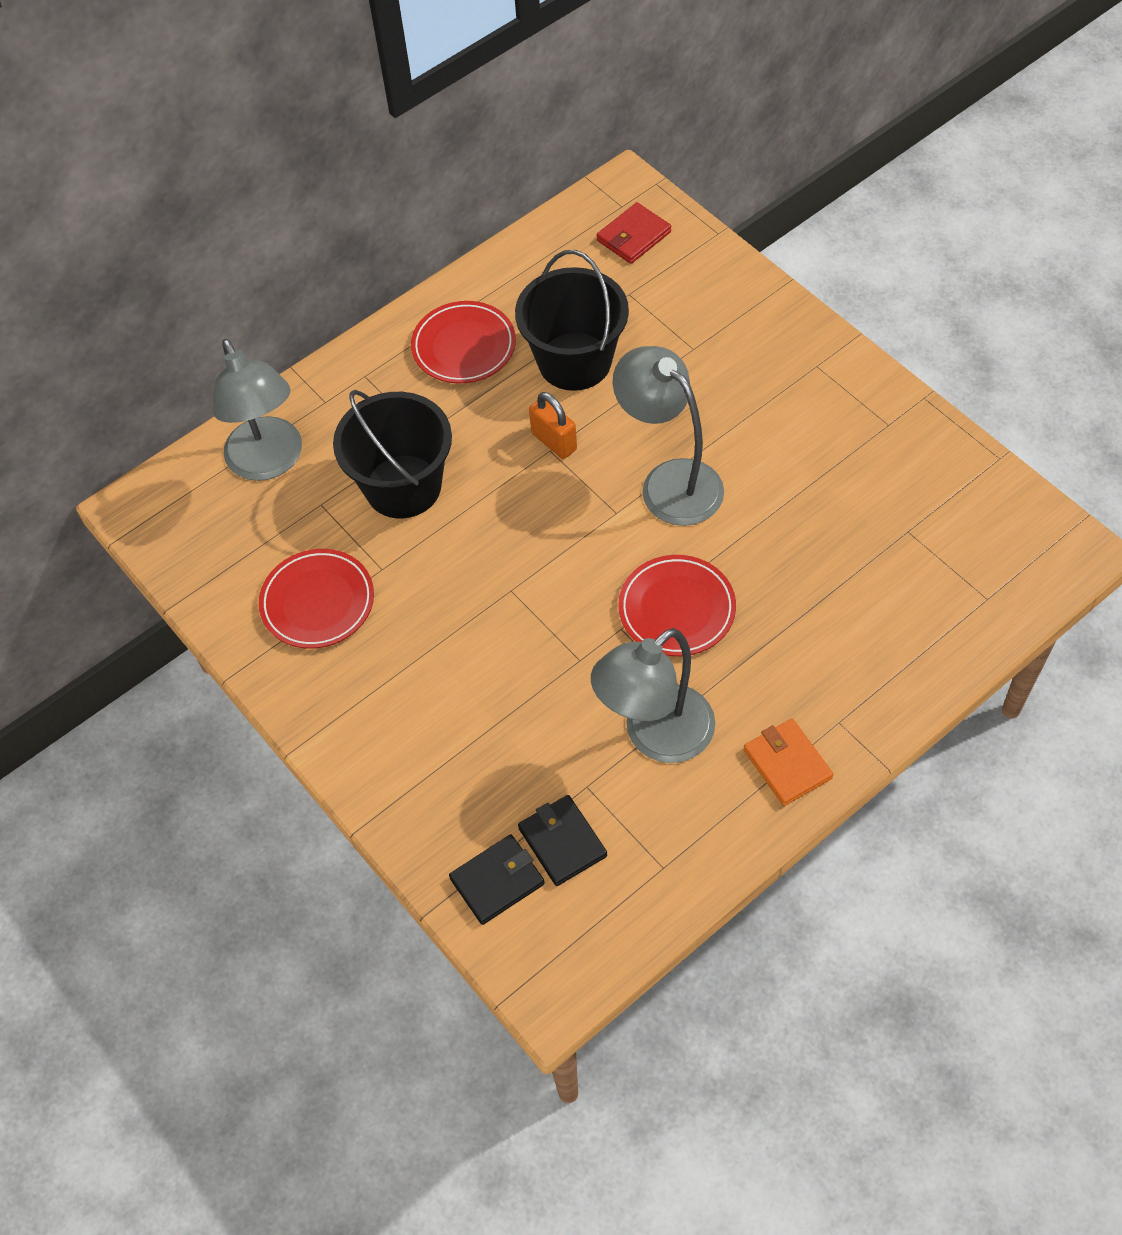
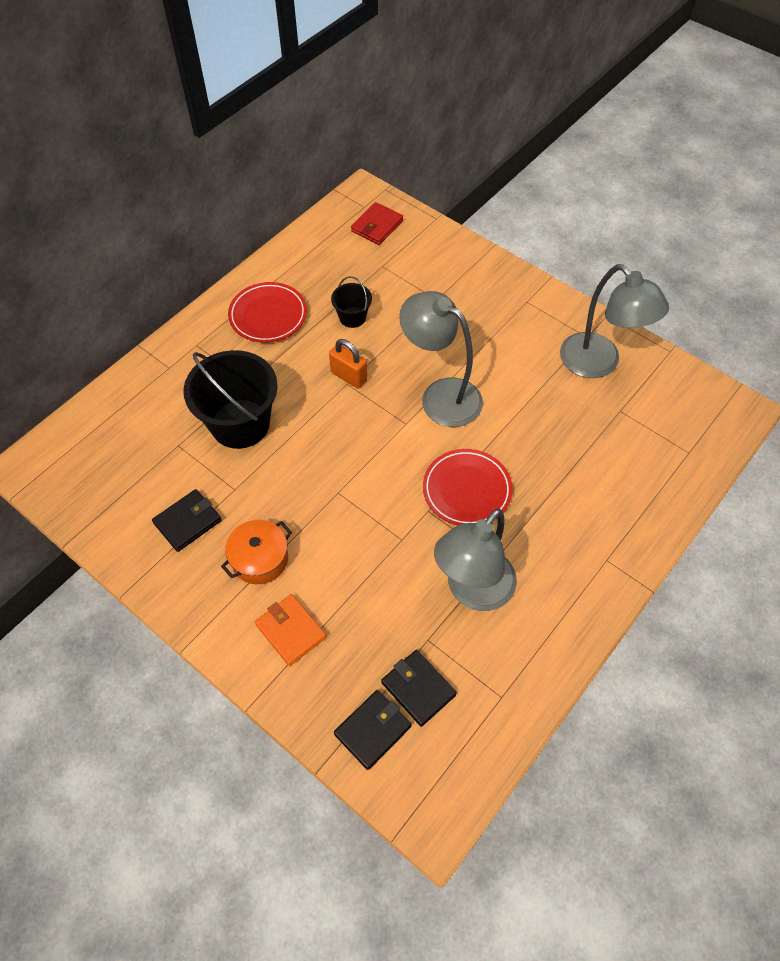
camera: 15 degrees left, 0 degrees up
(270, 462) = (132, 418): grey lamp -> grey lamp (598, 364)
(317, 602) = (188, 522): red plate -> black wallet
(398, 660) = (260, 559): none -> orange pot
(574, 361) = (352, 317): black bucket -> black bucket, size x0.49
(787, 764) = (577, 598): orange wallet -> orange wallet (290, 631)

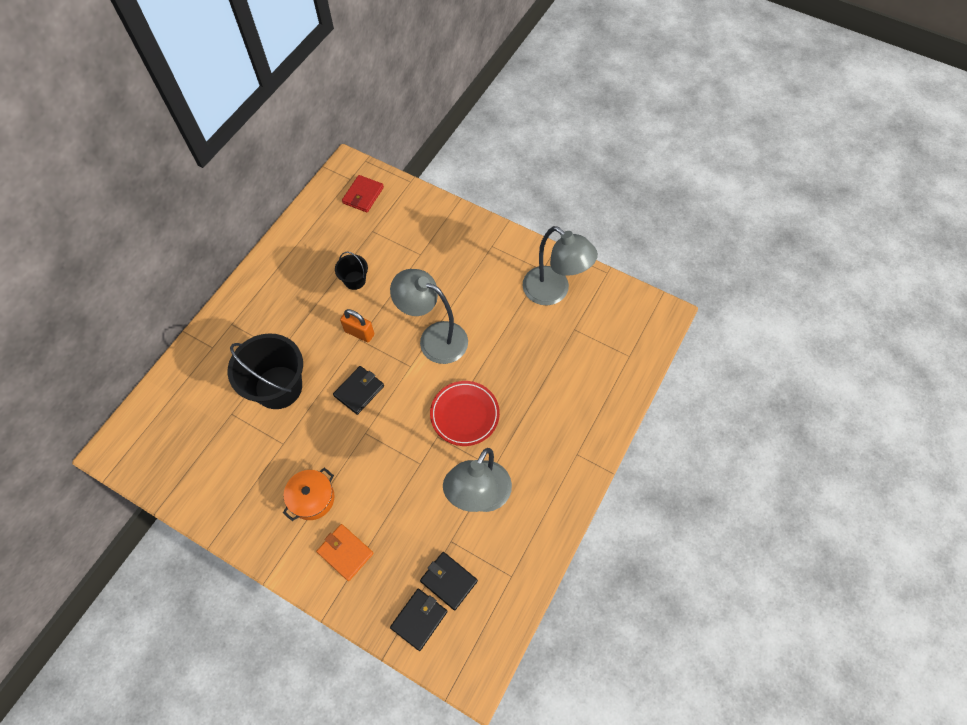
camera: 10 degrees left, 5 degrees up
(188, 522) = (250, 477): black wallet -> black wallet (359, 391)
(268, 315) = (286, 289): red plate -> none

